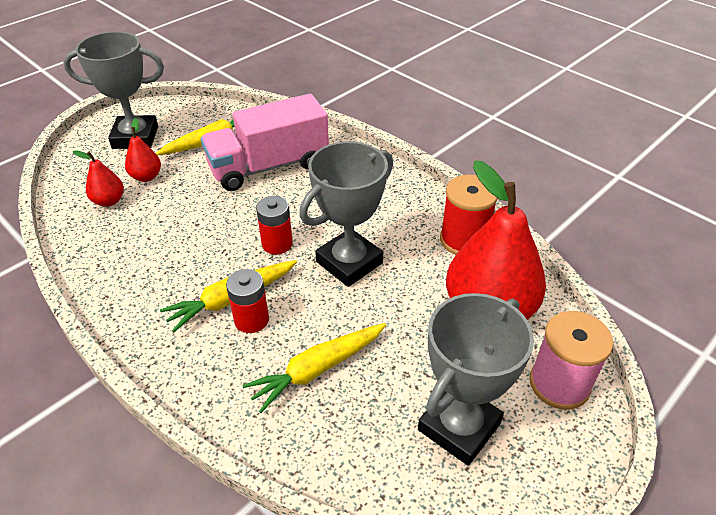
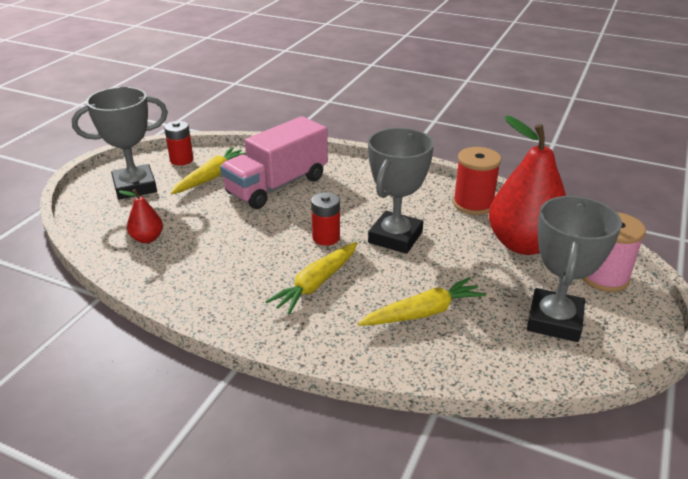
camera: 20 degrees left, 10 degrees down
(146, 177) = (169, 214): red pear -> none
(251, 320) = (344, 293): red battery -> red battery (181, 160)
(317, 369) = (423, 313): yellow carrot -> yellow carrot turned 150 degrees counterclockwise

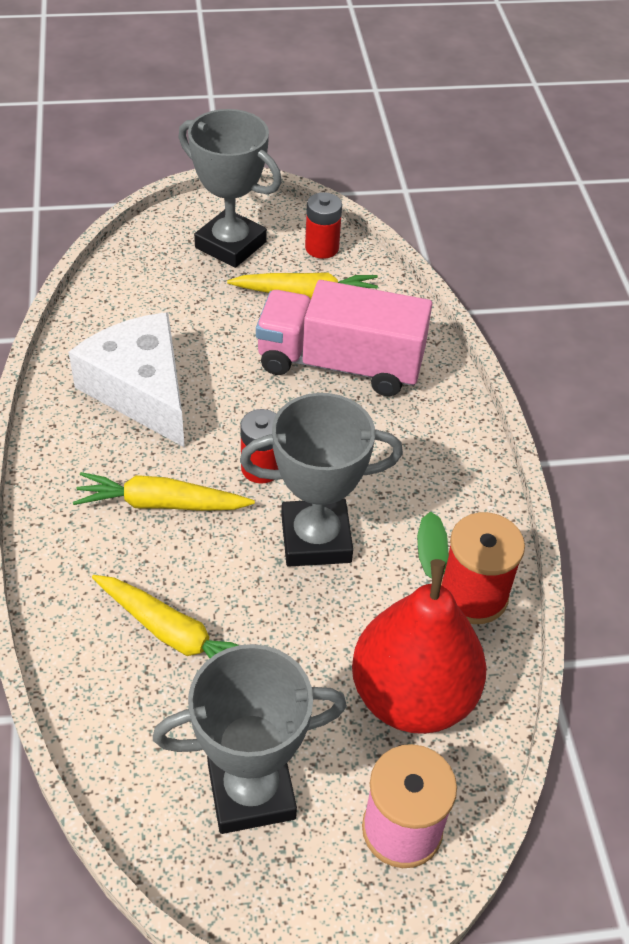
camera: 55 degrees right, 15 degrees up
(147, 238) = (141, 314): red pear -> none
(213, 260) = (141, 390): none -> white cheese

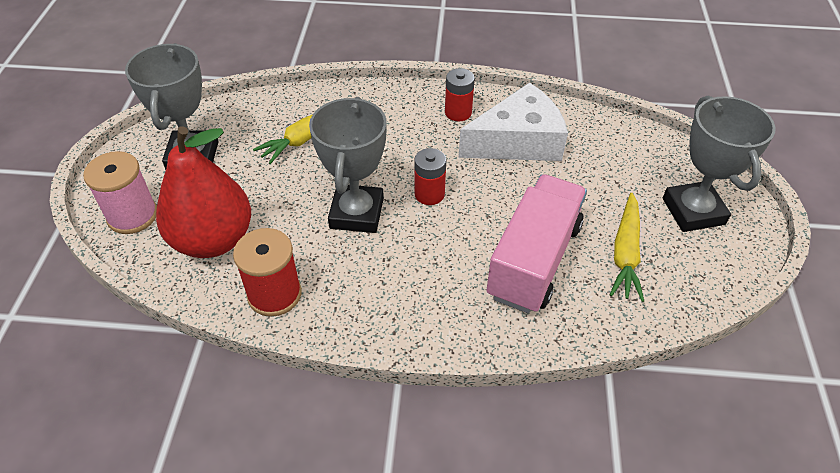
camera: 105 degrees right, 0 degrees up
(161, 503) = (410, 141): yellow carrot -> none
(230, 245) = (693, 211): grey trophy -> grey trophy turned 60 degrees counterclockwise
(322, 248) = (695, 276): red battery -> red battery (458, 112)

